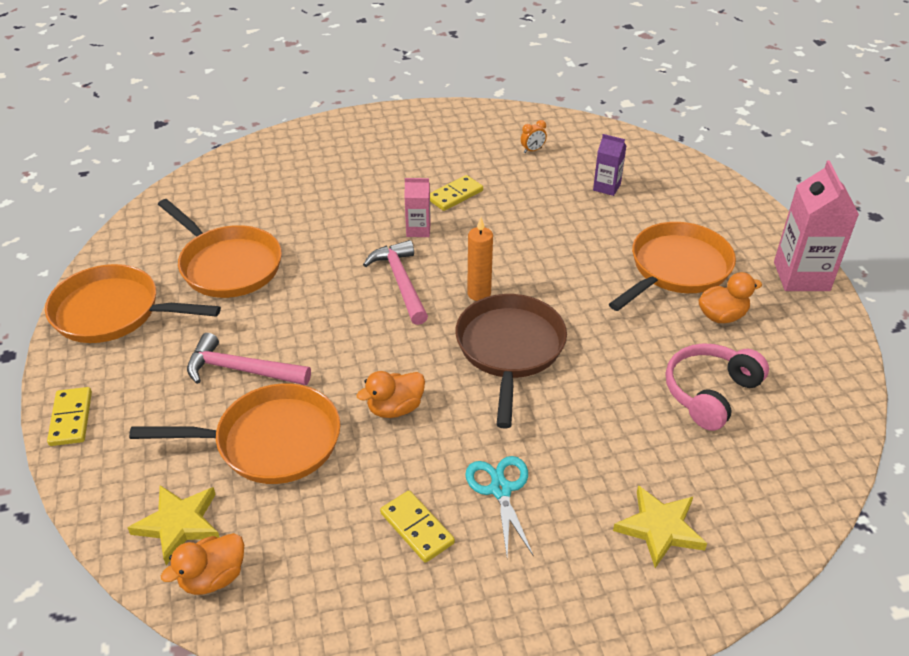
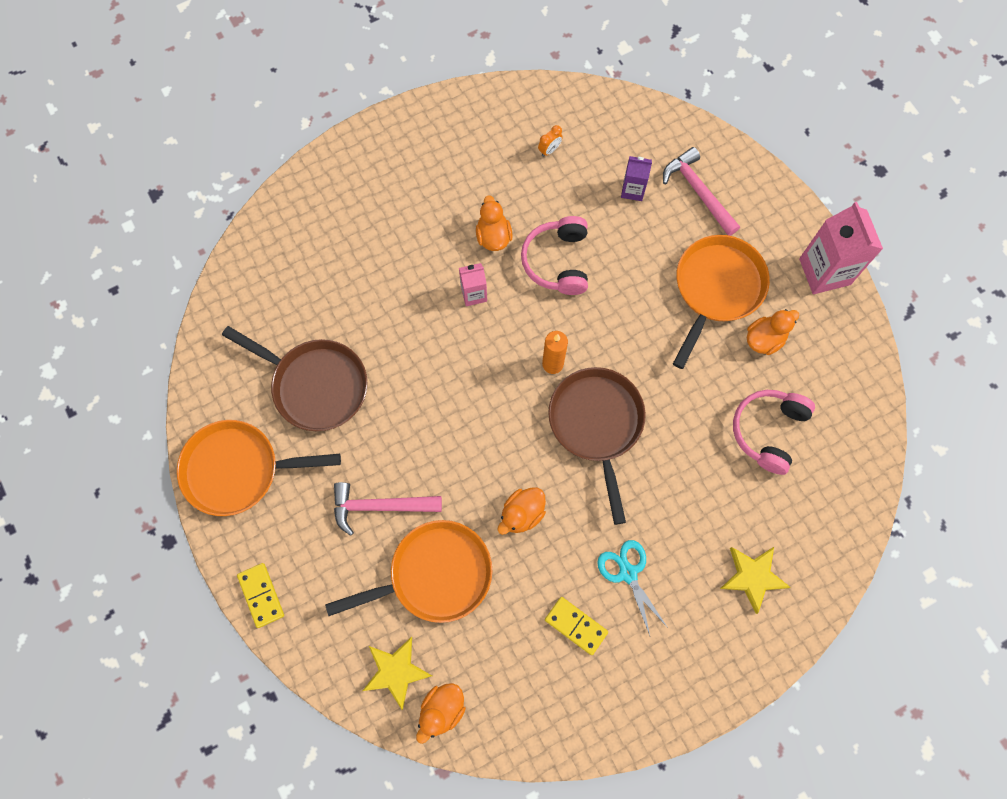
camera: 15 degrees left, 30 degrees up
(227, 265) = (315, 385): orange pan -> brown pan
(401, 282) = (480, 367): pink hammer -> pink hammer (698, 192)
(455, 195) = (493, 236): yellow domino -> orange duck
(513, 222) = (558, 261): none -> pink headphones

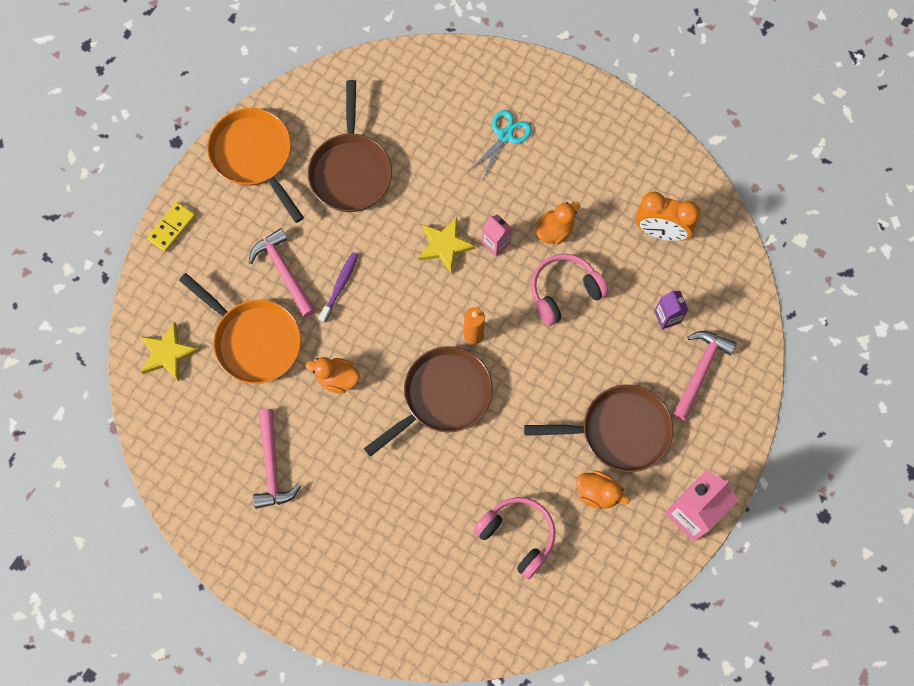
camera: 60 degrees right, 0 degrees up
(428, 460) = (340, 286): none -> purple toothbrush
(442, 710) = (157, 402): orange duck -> none
(549, 150) = (661, 231): orange clock -> orange clock, size x2.29
(576, 626) = (272, 465): yellow domino -> pink hammer
(628, 573) = (335, 483): turquoise scissors -> turquoise scissors (505, 135)
(716, 289) = (619, 431): orange pan -> brown pan
(753, 577) = (386, 583): yellow star -> yellow star (444, 246)
(768, 431) = (517, 536): pink headphones -> pink headphones turned 45 degrees clockwise

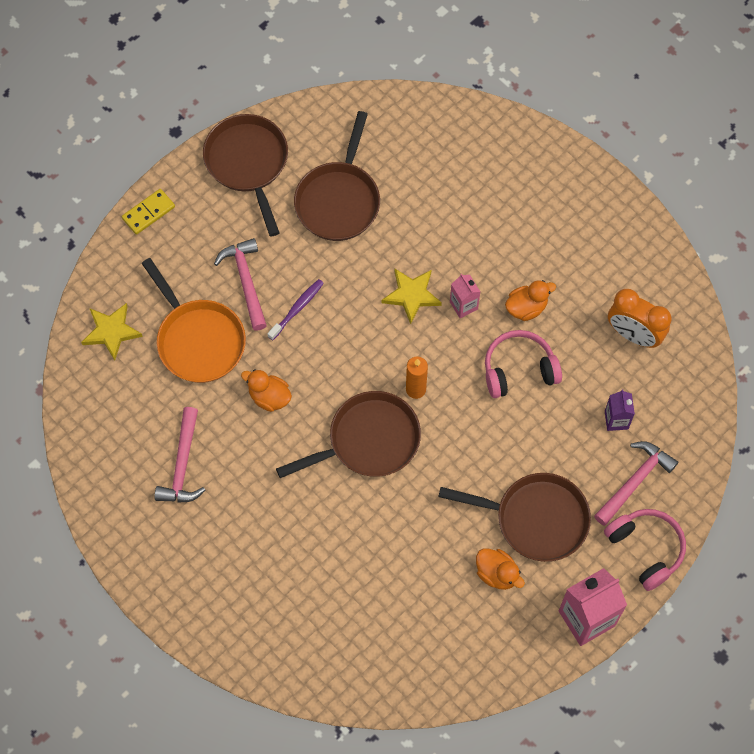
camera: 15 degrees right, 5 degrees down
(254, 157) = (248, 164): orange pan -> brown pan
(505, 135) = (502, 203): turquoise scissors -> none
(517, 536) = (405, 594): pink headphones -> pink headphones (646, 549)

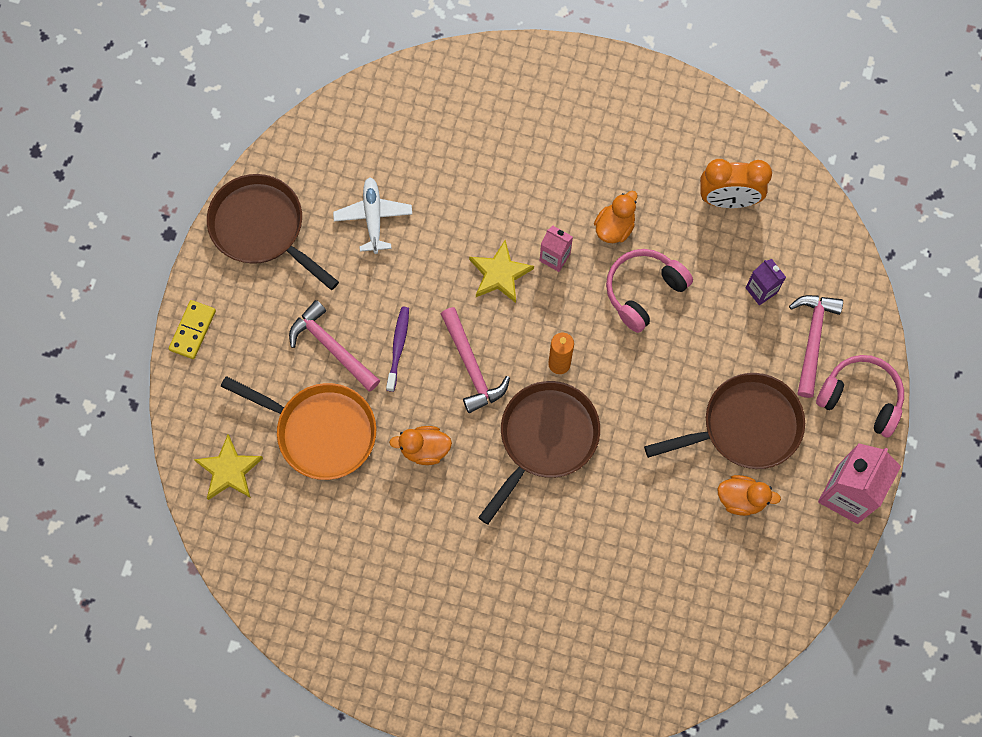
camera: 30 degrees left, 5 degrees up
(182, 464) = (381, 563): pink hammer -> pink hammer (471, 366)
(339, 200) = (373, 217): brown pan -> white plane

